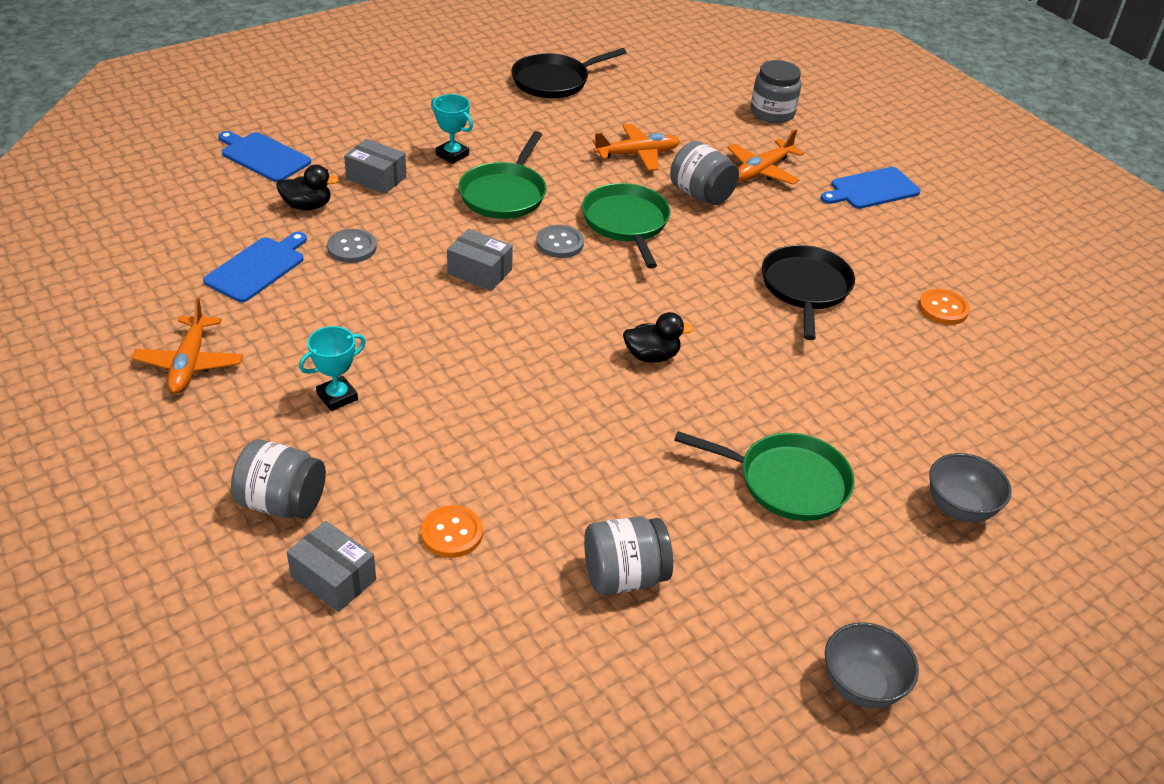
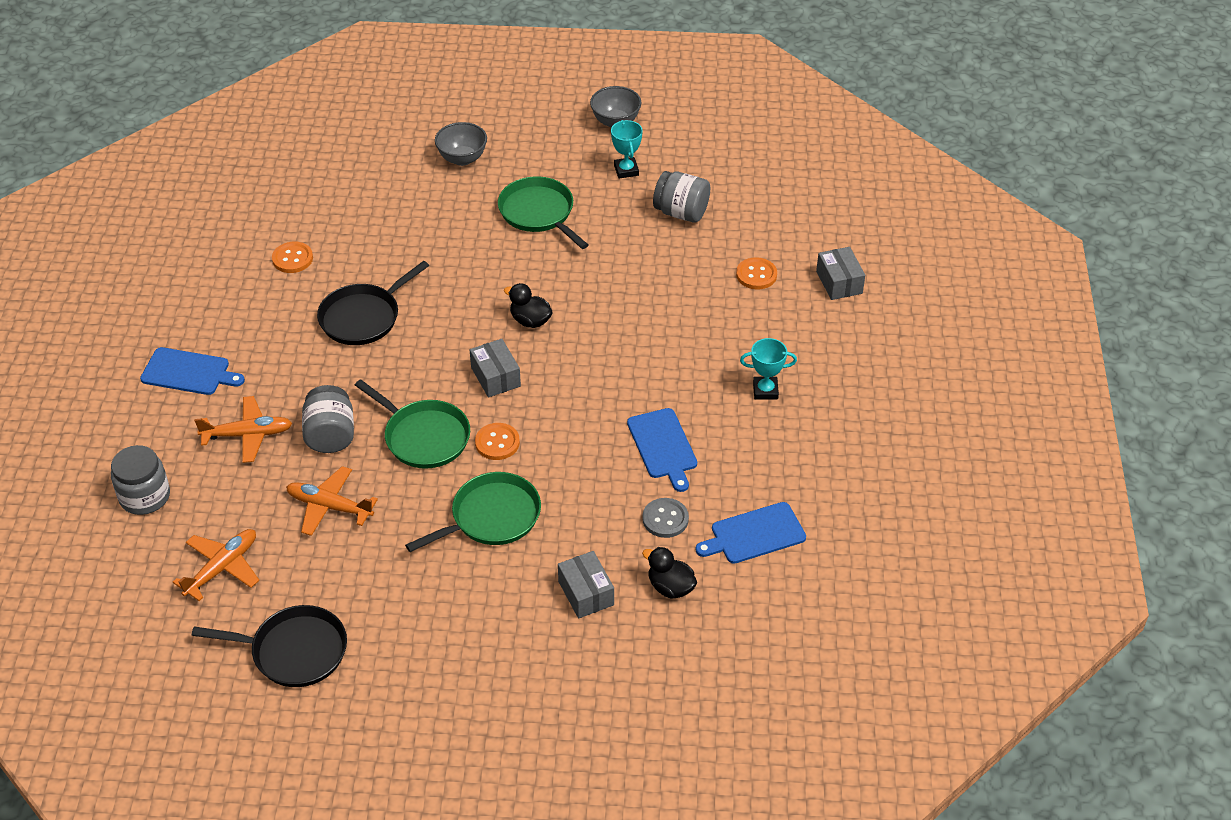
camera: 140 degrees left, 5 degrees up
(189, 363) = (852, 465): orange plane -> orange plane (222, 568)
(263, 156) = (669, 677): blue cutting board -> blue cutting board (663, 446)
(282, 503) = (843, 336): grey jar -> none
(452, 155) = (493, 590): turquoise trophy -> turquoise trophy (626, 170)
(479, 272) = (584, 446): grey box -> grey box (495, 377)
(560, 243) = (497, 443): grey button -> orange button
(626, 223) = (424, 437): green pan -> green pan turned 75 degrees counterclockwise

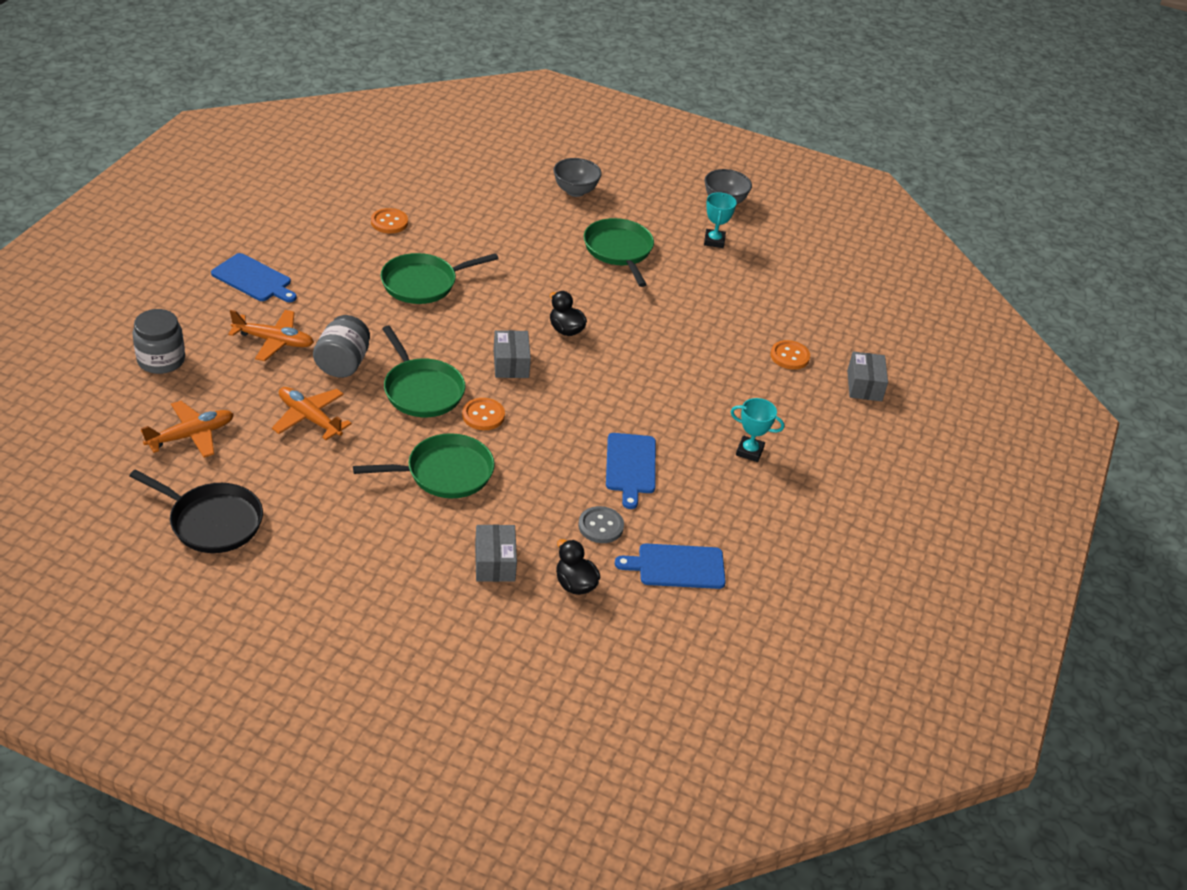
camera: 15 degrees right, 5 degrees down
(363, 317) = (423, 283): black pan -> green pan
(681, 212) = (746, 287): grey jar -> none

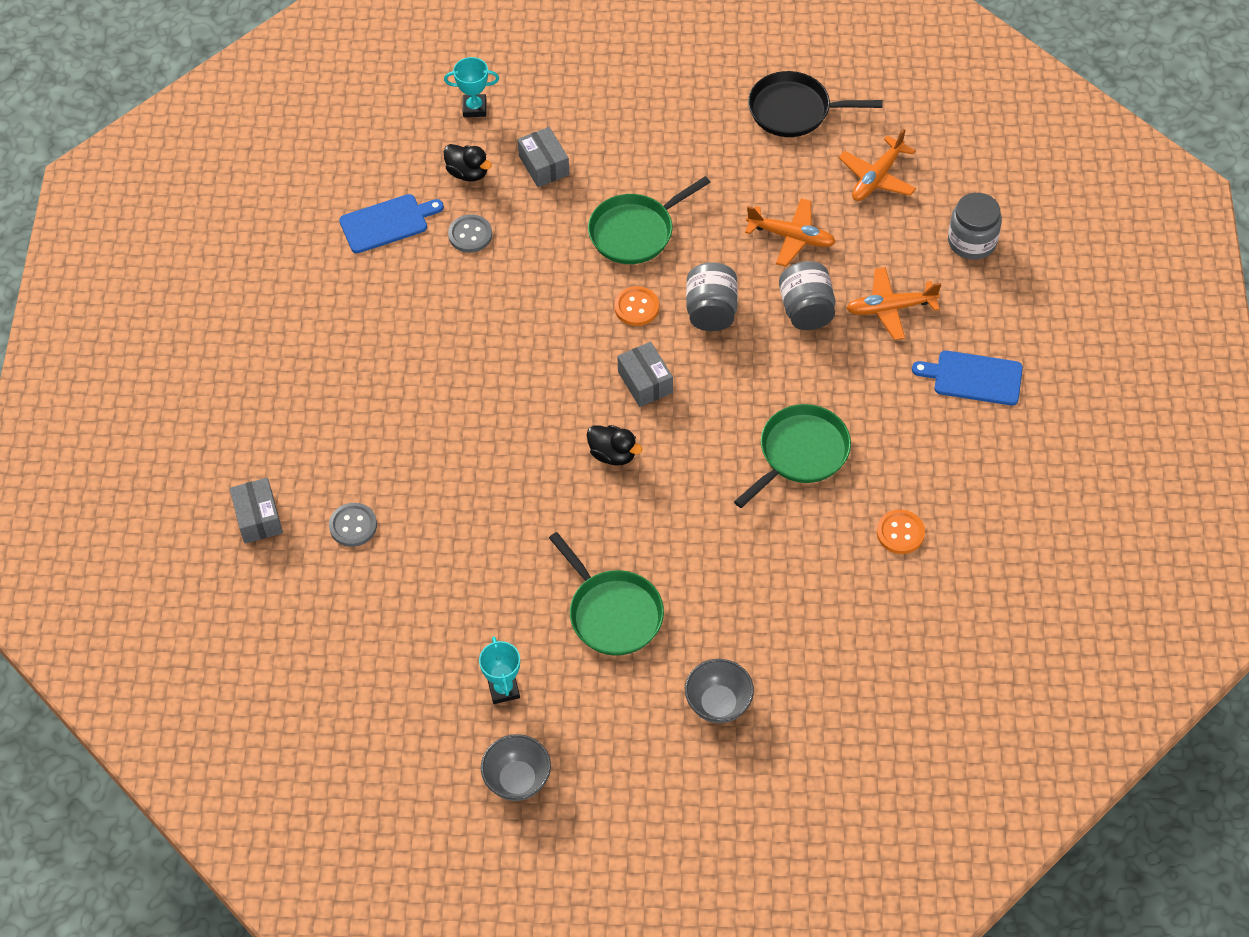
camera: 165 degrees right, 15 degrees up
(422, 390) = (711, 311): green pan -> grey jar
(630, 466) = (469, 308): blue cutting board -> none
(749, 451) = (360, 374): turquoise trophy -> turquoise trophy (474, 108)
(789, 356) = (353, 526): orange button -> grey button

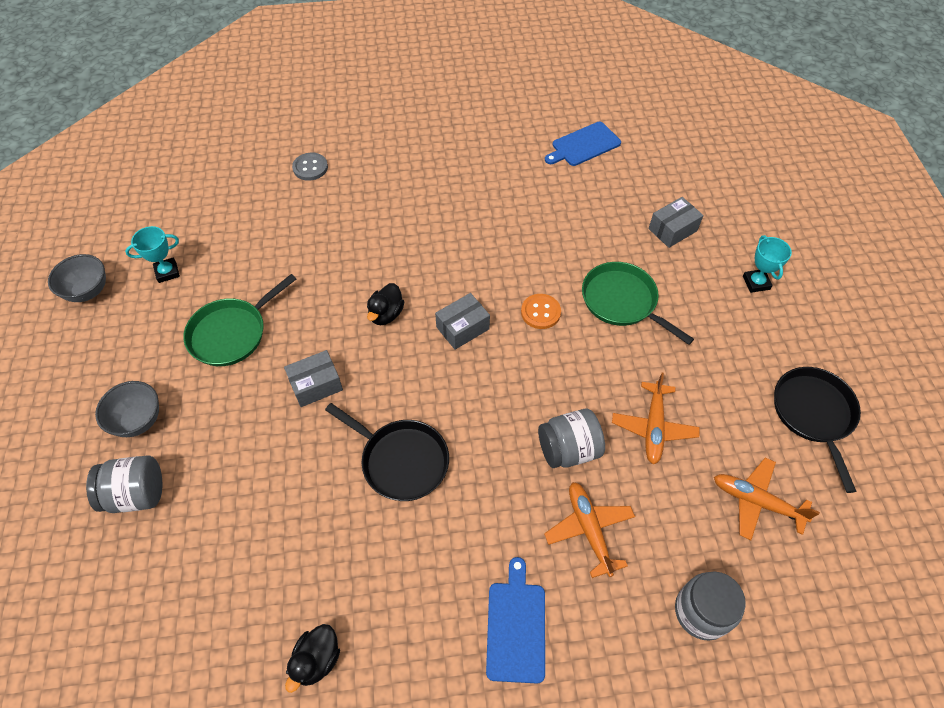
camera: 80 degrees right, 0 degrees up
(258, 518) = (315, 120): grey box -> grey box (316, 385)
(387, 223) = (583, 145): blue cutting board -> blue cutting board turned 90 degrees clockwise
(468, 173) = (647, 184): black duck -> black duck (317, 660)
(470, 235) = (586, 194): grey button -> none
(474, 108) = (715, 178): turquoise trophy -> turquoise trophy (756, 283)
(711, 311) = (549, 369): grey jar -> grey jar (136, 494)
(800, 453) = (401, 461): green pan -> black pan
(900, 533) = (315, 563): orange button -> none

